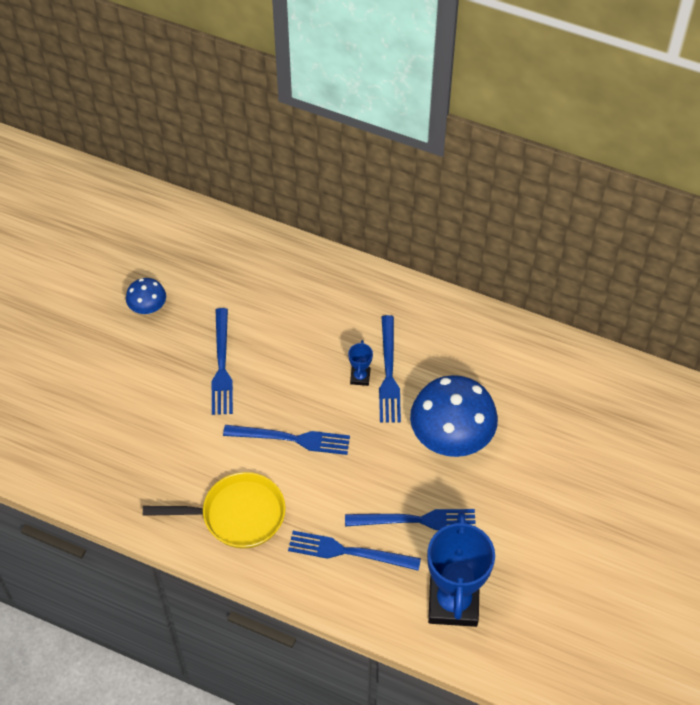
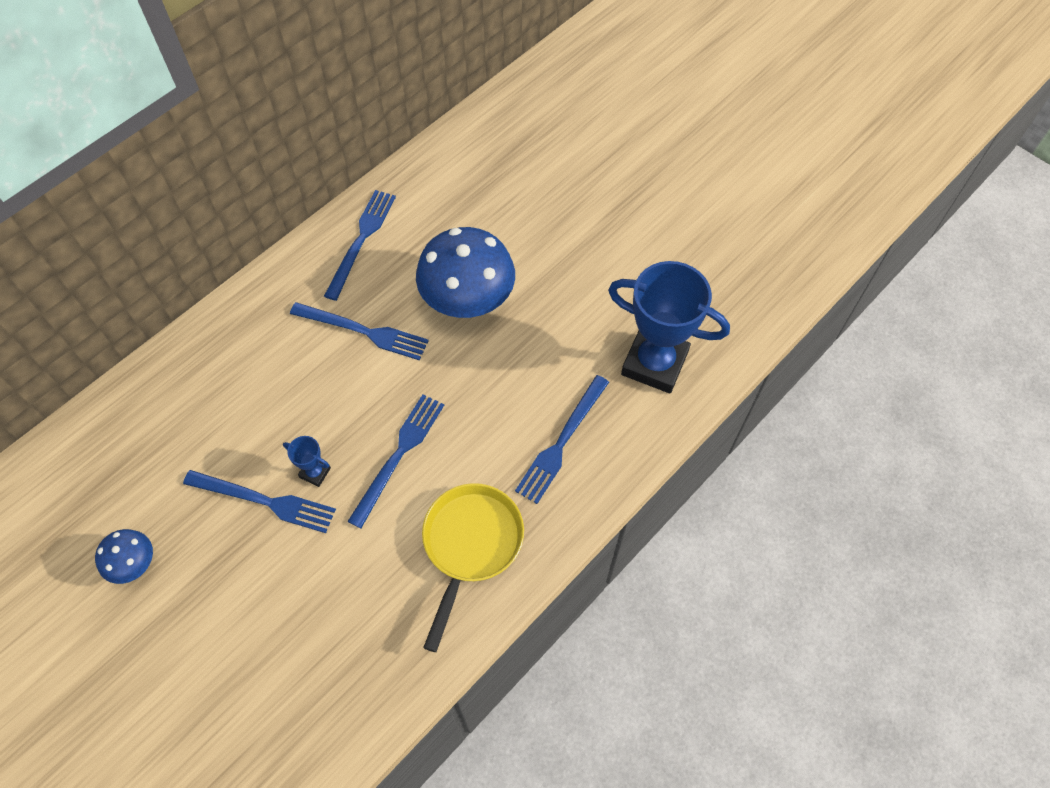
camera: 70 degrees left, 5 degrees up
(360, 377) = (354, 360): blue trophy -> blue trophy (315, 472)
(415, 520) = (550, 365): blue fork -> blue fork (361, 240)

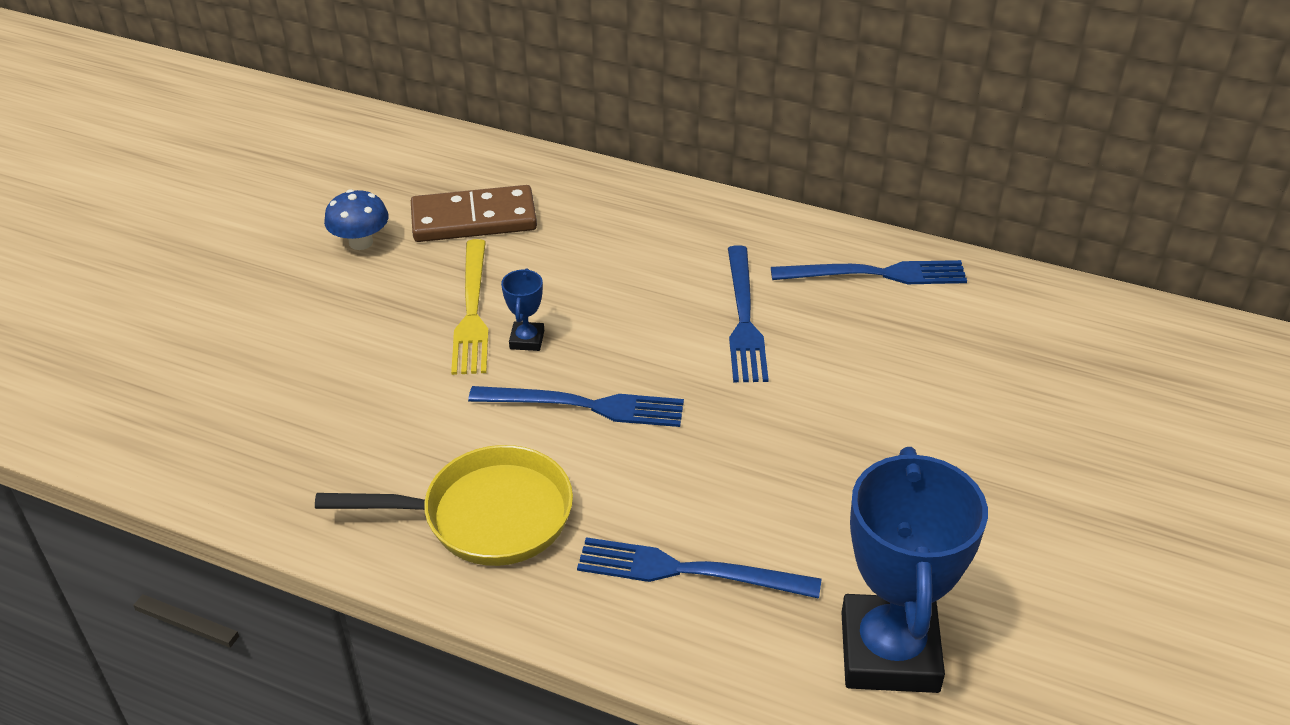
camera: 70 degrees right, 20 degrees down
(154, 471) = (474, 219): none -> brown domino
(264, 501) = (472, 311): blue fork -> yellow fork
(468, 300) = (856, 401): blue mushroom -> none

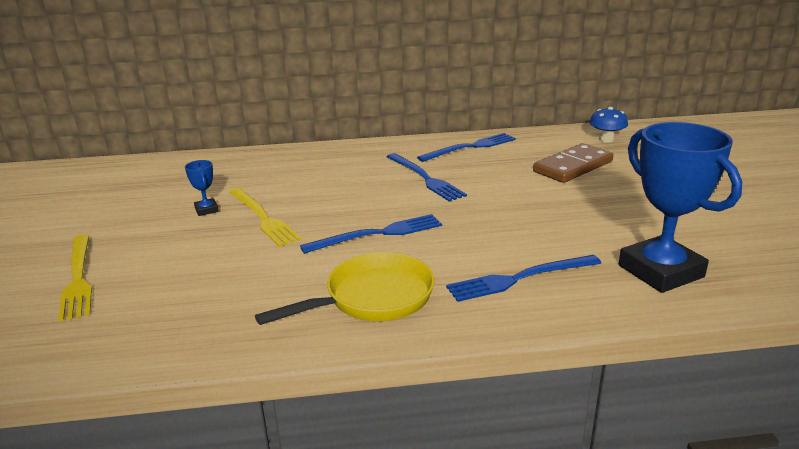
camera: 30 degrees left, 15 degrees down
(211, 331) = (78, 278): none -> yellow fork
(361, 242) = (155, 211): blue mushroom -> blue mushroom (606, 140)
(474, 219) = (223, 183): brown domino -> brown domino (573, 166)
(527, 340) = (311, 219): blue trophy -> blue trophy (206, 210)

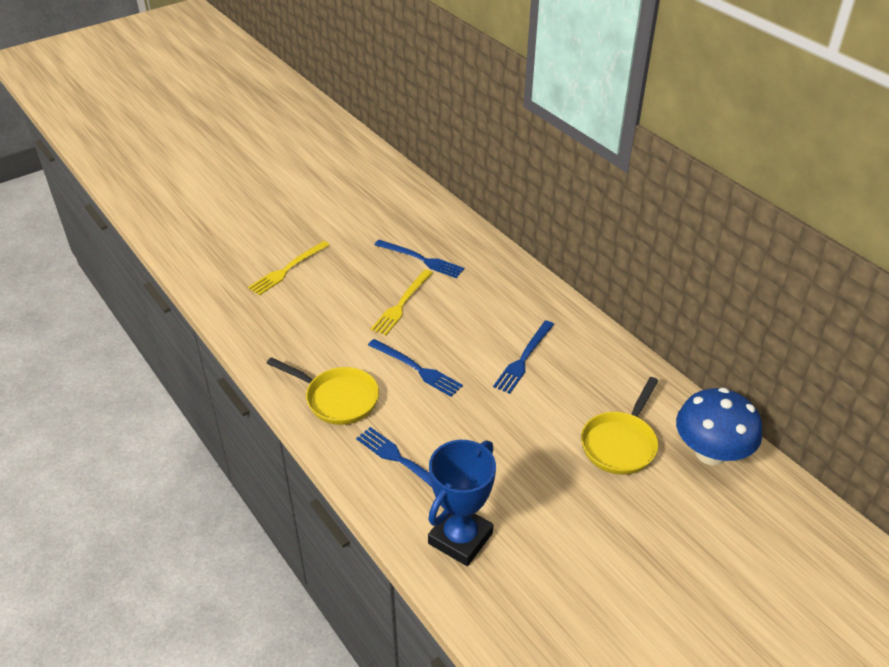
camera: 60 degrees right, 15 degrees up
(206, 210) = (394, 273): blue trophy -> none
(470, 147) = (609, 363): blue fork -> blue fork (421, 259)
(573, 166) = (620, 443): brown domino -> yellow pan
(606, 140) = (710, 453): blue mushroom -> blue mushroom, size x2.02

